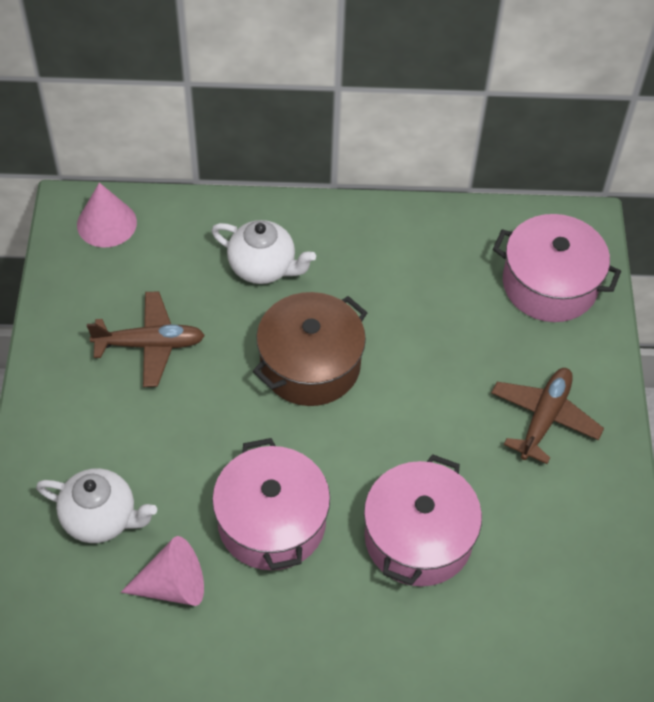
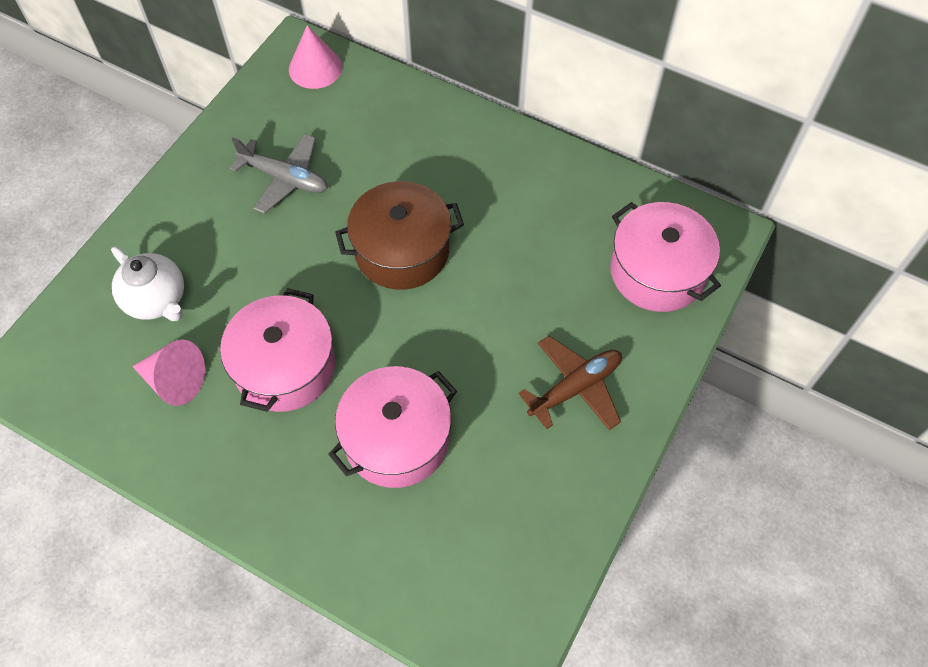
camera: 30 degrees right, 5 degrees up
(150, 344) = (285, 178): brown plane -> grey plane
(263, 267) = (416, 154): white teapot -> none

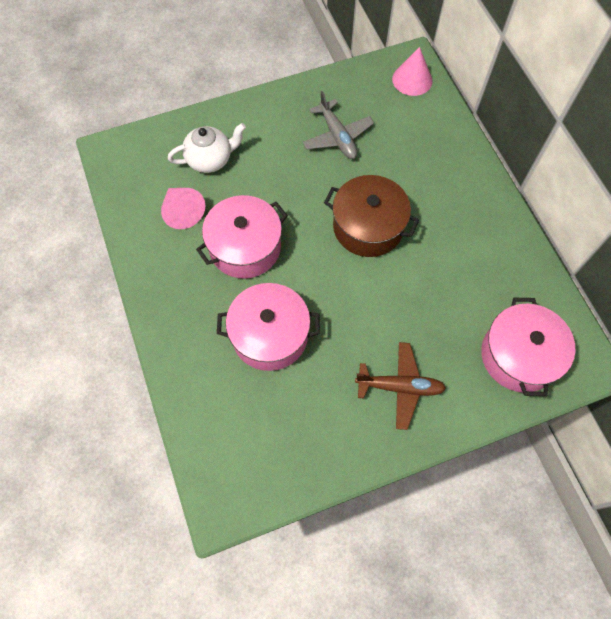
camera: 40 degrees right, 5 degrees up
(156, 300) = (210, 160): white teapot -> white teapot turned 105 degrees counterclockwise

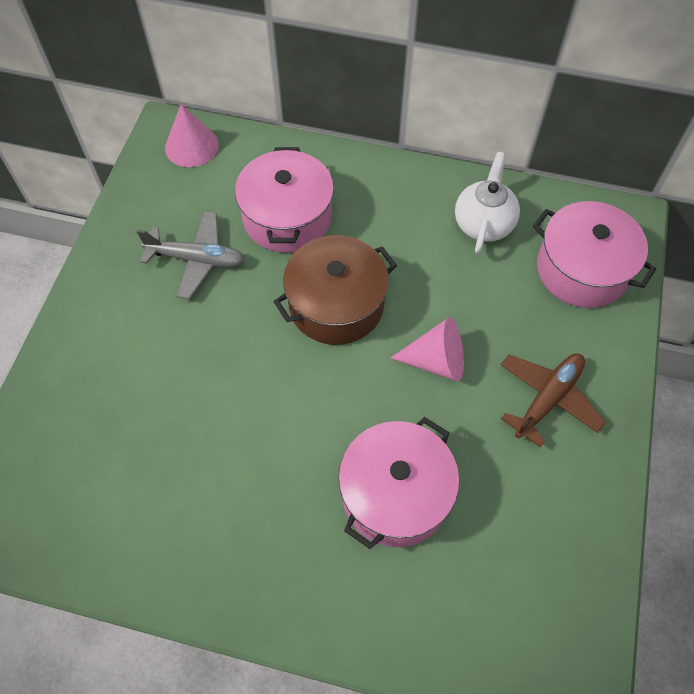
camera: 55 degrees left, 5 degrees down
(182, 212) = (150, 492): pink cone -> pink cone (436, 361)
(210, 160) = (104, 412): white teapot -> white teapot (483, 224)
(245, 247) = (259, 449): pink pot -> pink pot (287, 217)

